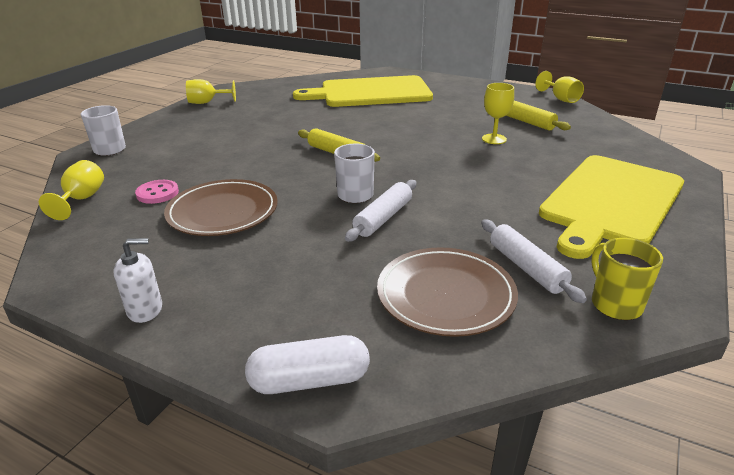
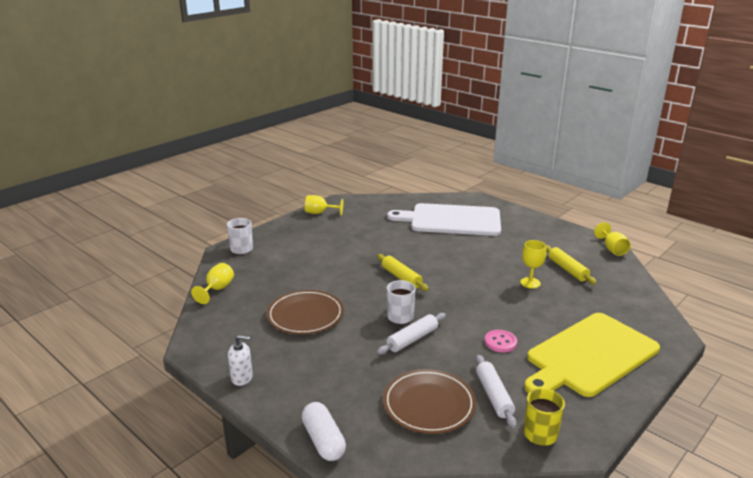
camera: 15 degrees right, 5 degrees down
(157, 193) = (266, 292): pink button -> pink button (500, 342)
(309, 380) = (323, 440): white capsule -> white capsule turned 60 degrees clockwise
(371, 92) = (451, 220): yellow cutting board -> white cutting board

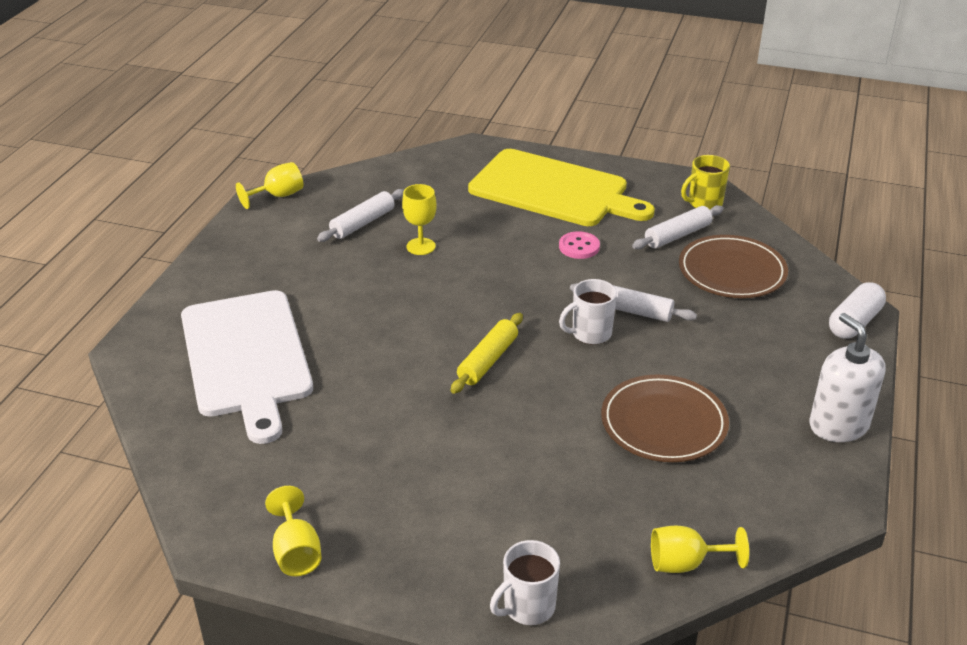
camera: 115 degrees left, 10 degrees up
(242, 377) = (838, 425): white soap dispenser -> white soap dispenser, size x1.66
(567, 269) = (362, 223): yellow rolling pin -> white rolling pin

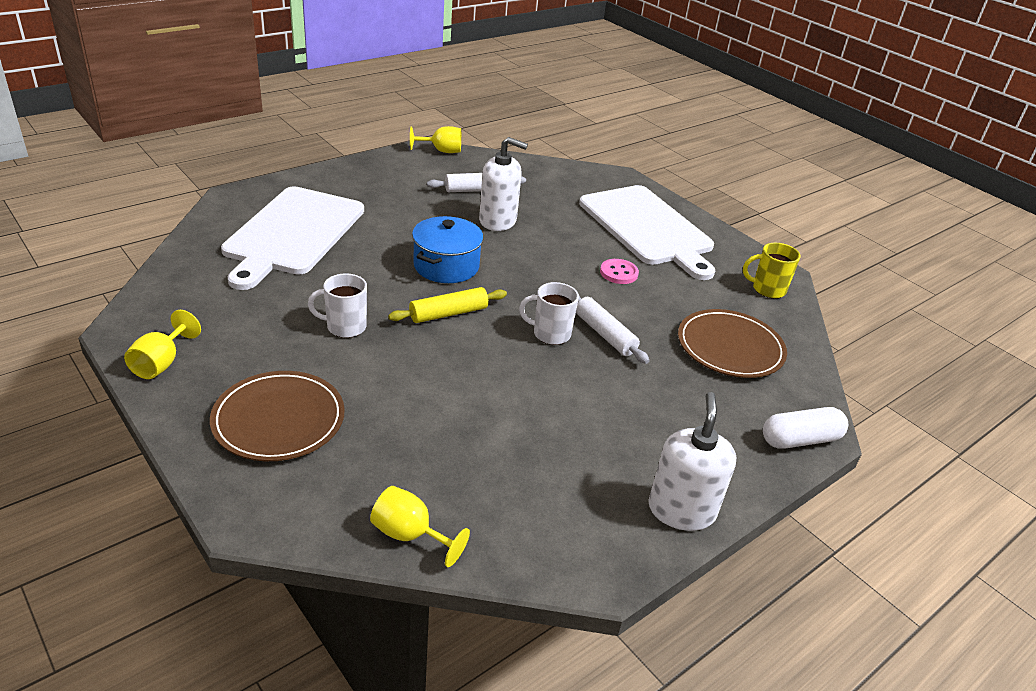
camera: 30 degrees right, 0 degrees up
(421, 246) = (498, 221): yellow goblet -> white soap dispenser
(430, 316) = (446, 266): none -> blue pot
(528, 607) = (255, 490): white mug -> white mug (345, 327)
(553, 190) = (647, 228): yellow cutting board -> white cutting board
(663, 423) = (527, 425): brown plate -> brown plate (279, 420)
(677, 235) = (713, 301): white rolling pin -> none

